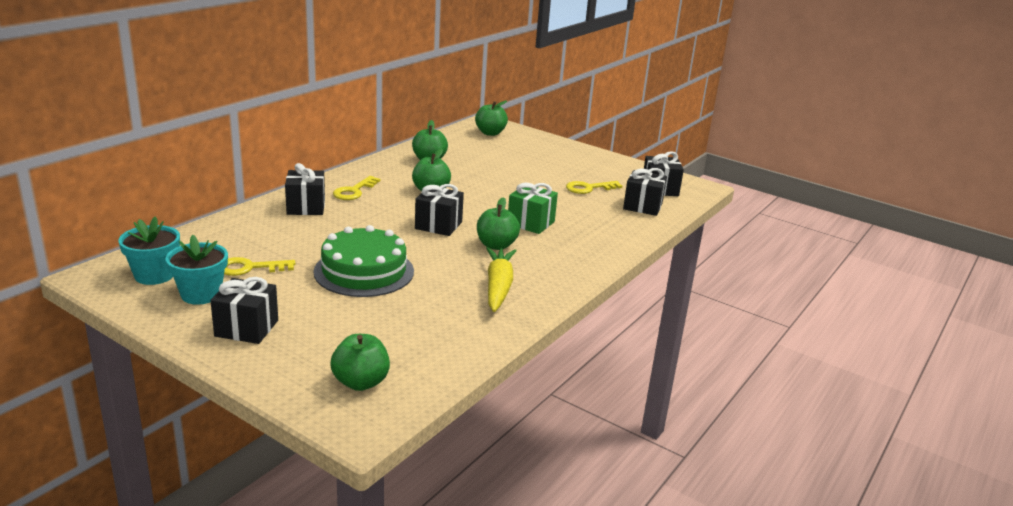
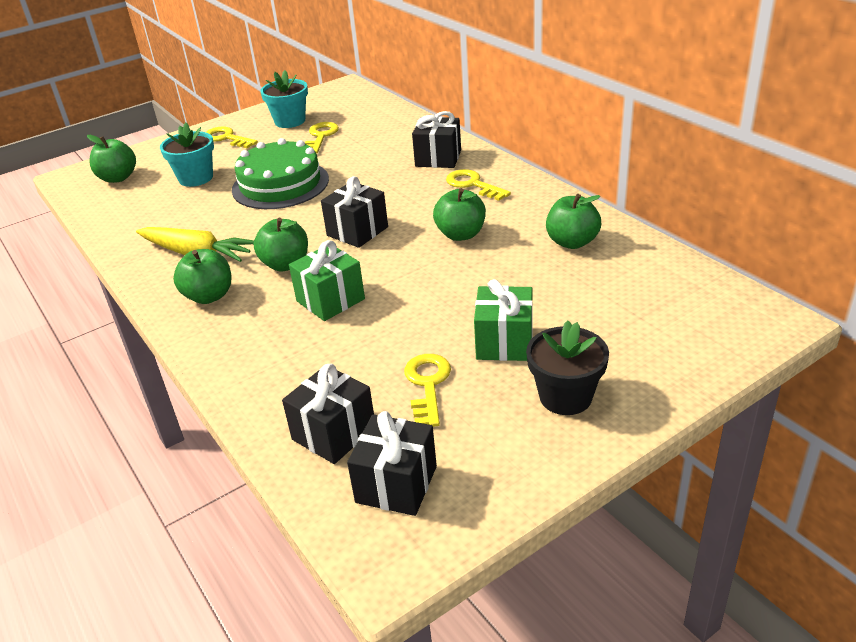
camera: 115 degrees right, 10 degrees up
(154, 275) = (332, 104): turquoise flower pot -> turquoise flower pot (196, 178)
(246, 328) = (227, 138): black gift -> yellow key
(490, 133) = (707, 316): green apple -> green apple (209, 296)
(541, 173) = (504, 342): none -> green gift
(573, 159) = (565, 397): none -> black flower pot

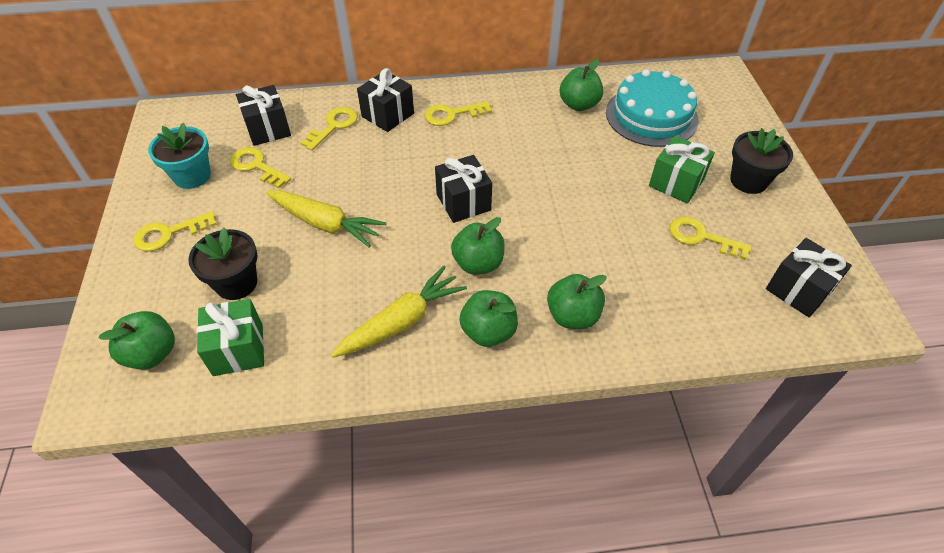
camera: 65 degrees left, 15 degrees up
(196, 178) = (236, 283): turquoise flower pot -> black flower pot
(280, 184) = (325, 223): green cake -> yellow carrot
(330, 300) = (557, 253): green gift -> green gift (238, 349)
(334, 433) = (730, 305): black gift -> black gift (268, 129)
(398, 144) = (333, 126): none -> yellow key
(461, 234) = (521, 149): green apple -> green apple (572, 316)
(609, 292) = (651, 116): none -> turquoise cake

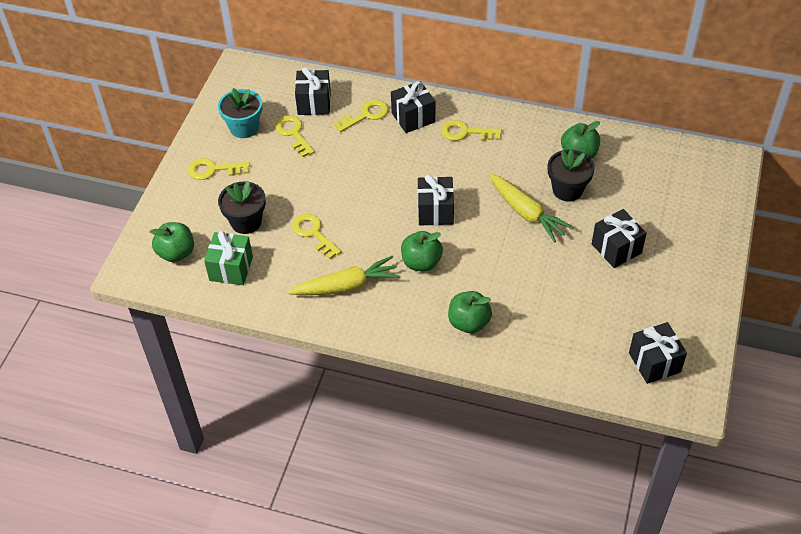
camera: 25 degrees right, 0 degrees up
(325, 223) = (324, 196): yellow carrot -> yellow carrot (526, 212)
(488, 331) = (403, 313): green apple -> none
(651, 116) = (636, 183): turquoise cake -> none
(676, 183) = (616, 248): green gift -> black gift
(701, 237) = (606, 298): yellow key -> yellow key (313, 233)
(748, 181) = (680, 266): black flower pot -> black flower pot (567, 190)

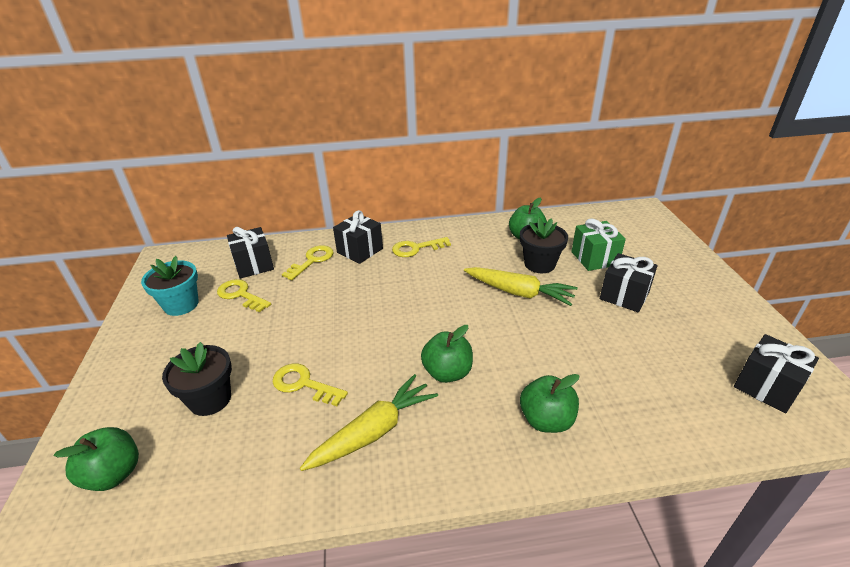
camera: 25 degrees left, 15 degrees down
(213, 170) = (152, 355): yellow key -> none
(231, 268) = (204, 466): green gift -> green gift (594, 258)
(435, 211) = (430, 318): black gift -> none

